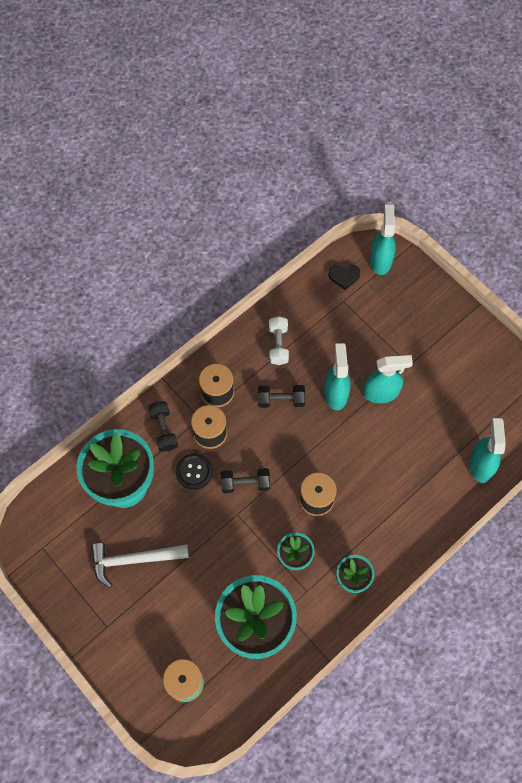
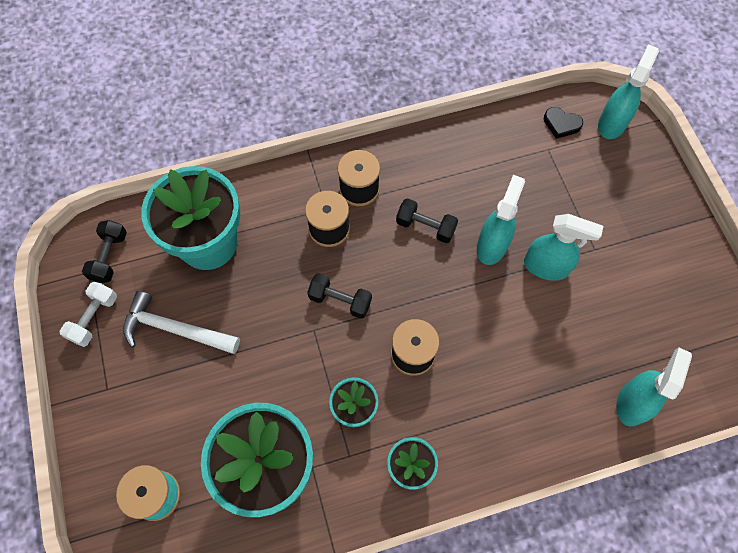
camera: 25 degrees right, 0 degrees up
(164, 430) = (281, 204): black dumbbell -> black dumbbell (109, 257)
(194, 472) = (290, 263): black button -> none
(278, 345) = (451, 167): white dumbbell -> white dumbbell (94, 318)

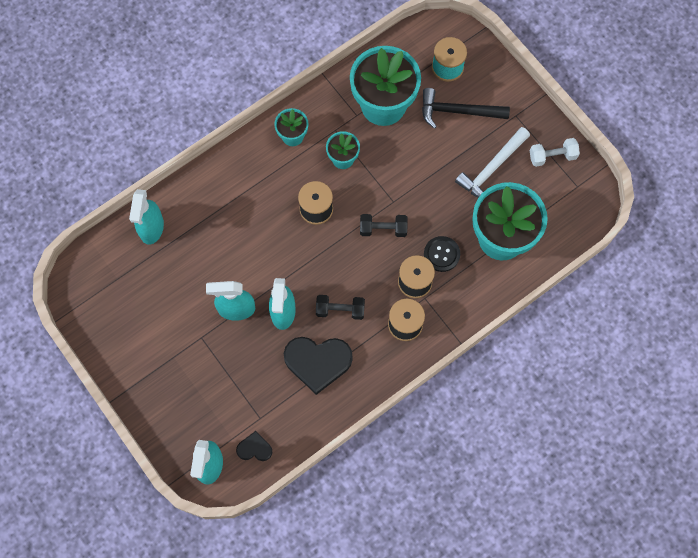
camera: 160 degrees right, 5 degrees up
(94, 318) = (552, 156): white dumbbell -> white dumbbell turned 75 degrees clockwise
(109, 257) = (568, 202): black dumbbell -> none
(175, 329) = (491, 168): white hammer -> white hammer turned 135 degrees clockwise
(176, 422) = (458, 111): none -> black hammer
(285, 248) = (441, 254): none -> black button
(469, 182) = (318, 362): none -> black heart

